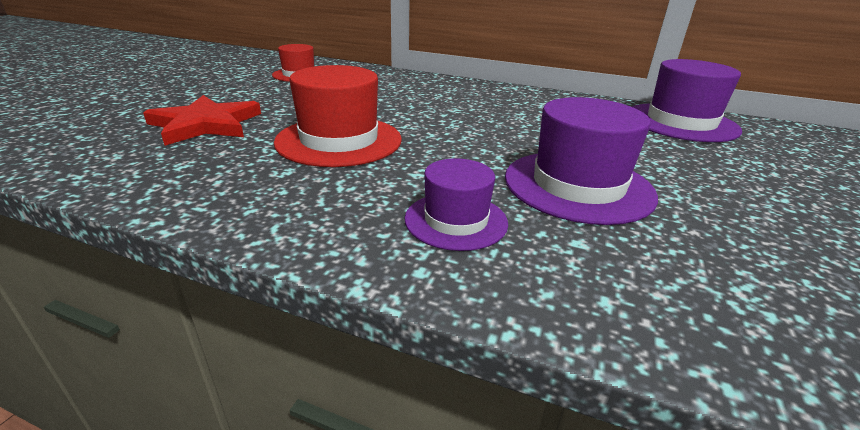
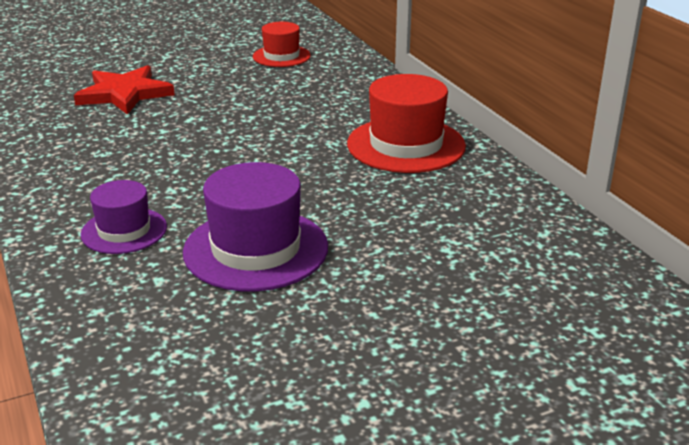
camera: 45 degrees right, 0 degrees up
(339, 140) = (178, 141): red hat -> red hat (406, 145)
(681, 122) = (538, 246): purple hat -> none

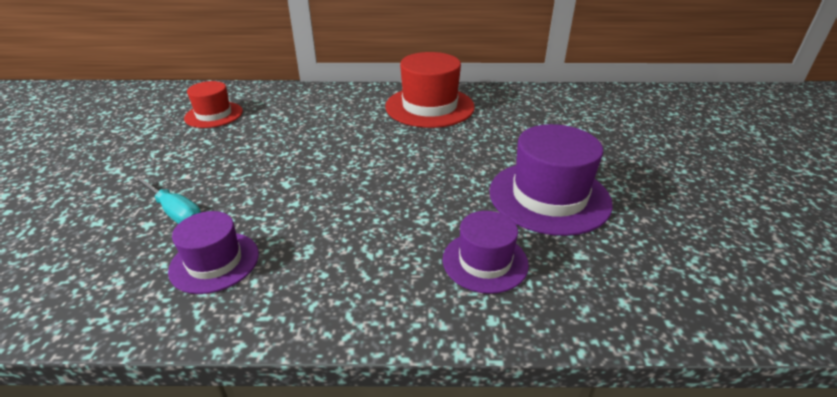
camera: 65 degrees left, 5 degrees up
(73, 126) = (214, 262): none -> purple hat
(124, 94) = (175, 212): red star -> turquoise screwdriver

